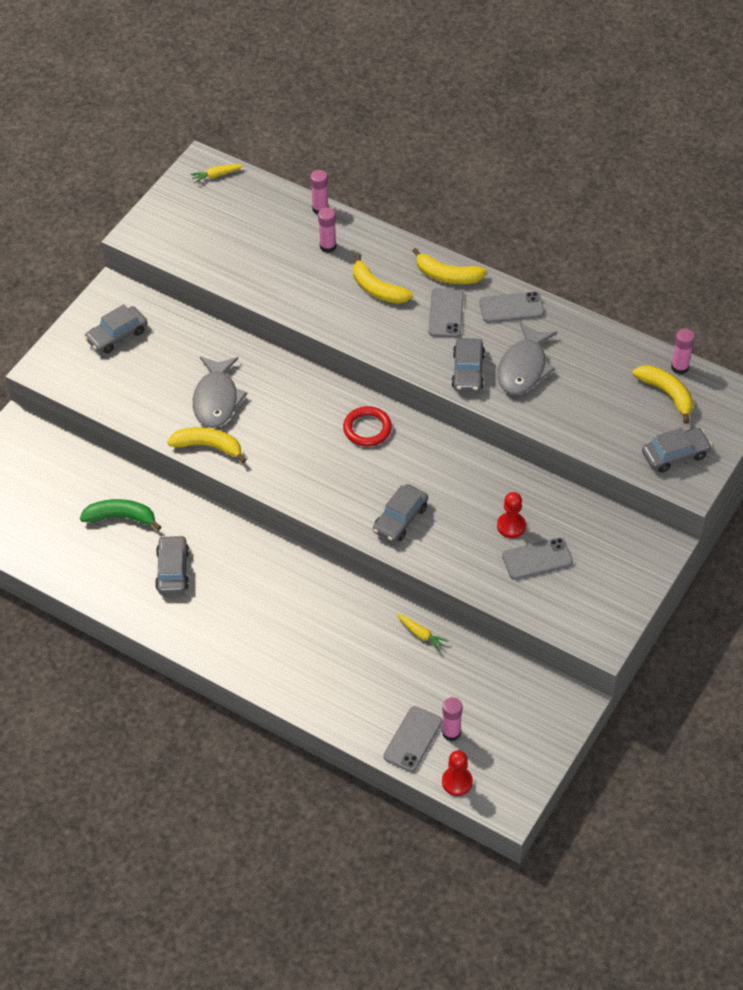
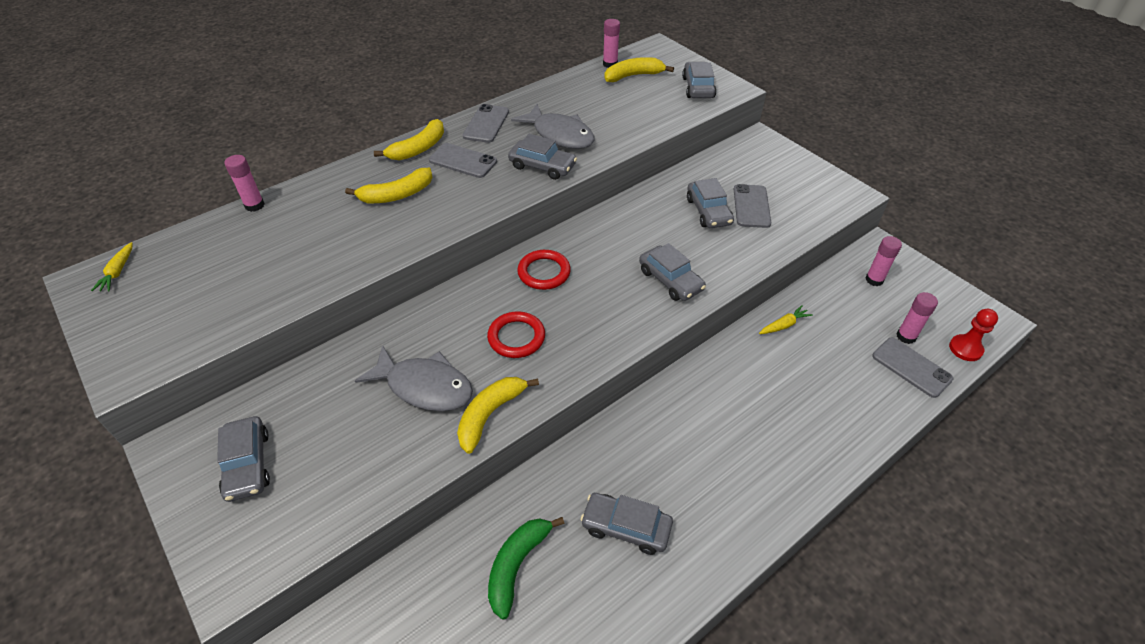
camera: 70 degrees left, 5 degrees down
(287, 436) = (516, 337): none -> red ring
(328, 246) = (310, 213): pink glue stick -> pink glue stick (874, 280)
(511, 526) = (708, 211): red pawn -> grey car

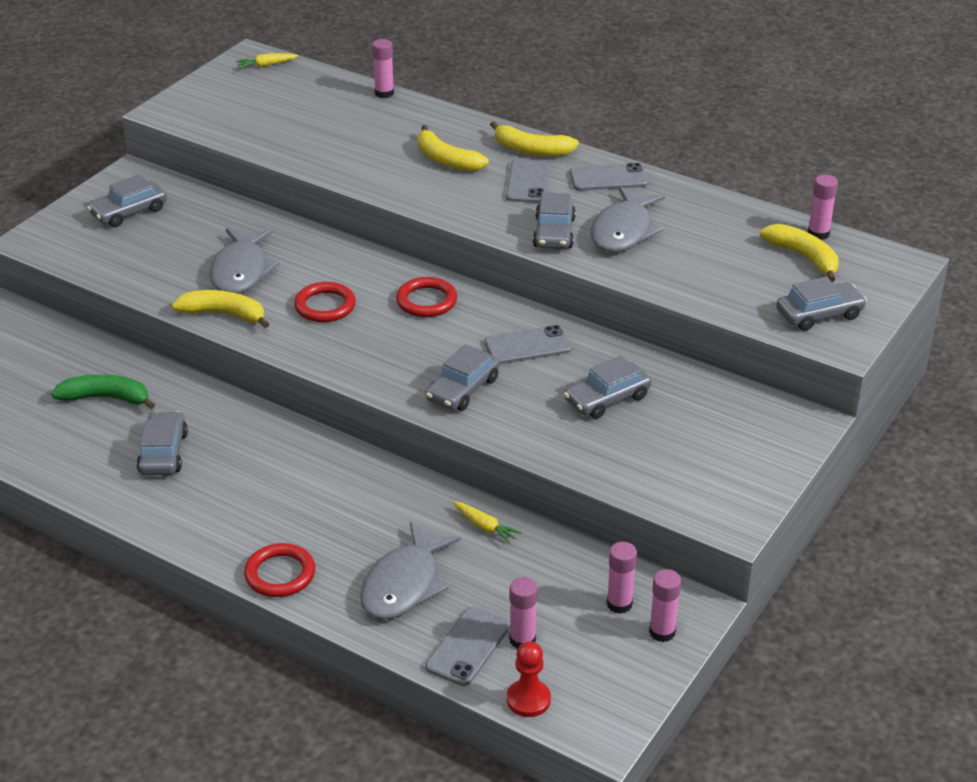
camera: 70 degrees right, 10 degrees down
(751, 206) = (641, 433): grey phone -> grey phone (527, 346)
(816, 467) = (280, 574): none -> red ring
(840, 387) = (404, 584): none -> grey fish
(902, 268) = (662, 632): none -> pink glue stick

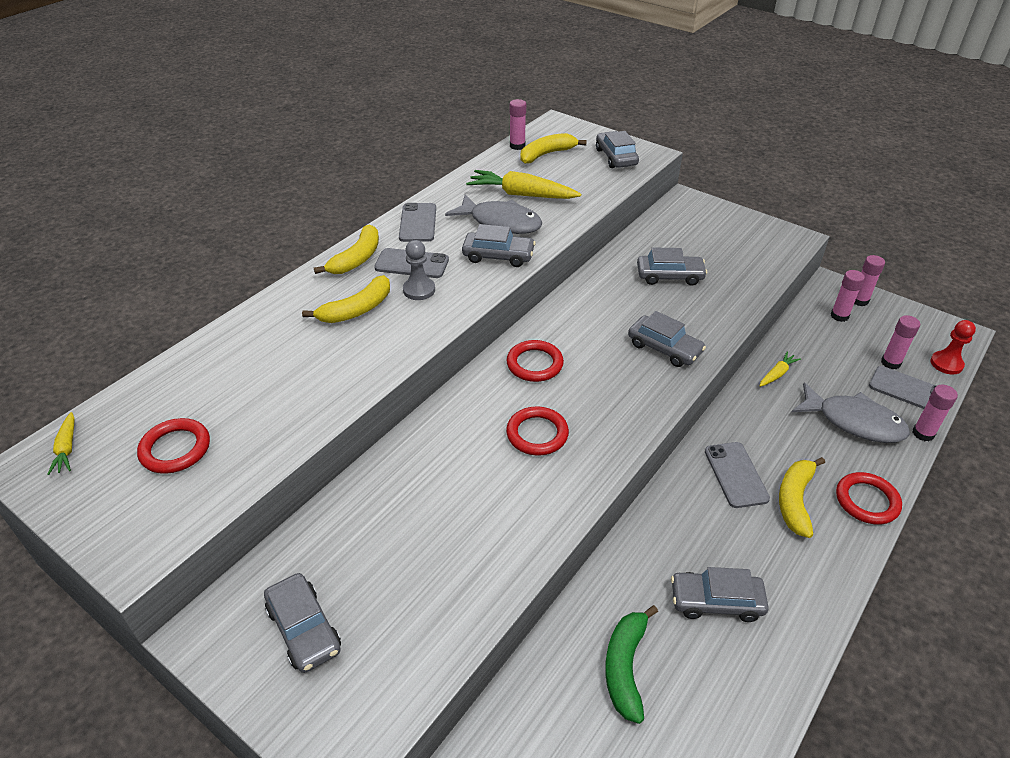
camera: 85 degrees left, 5 degrees up
(224, 314) = (547, 517): yellow banana -> yellow banana (795, 500)
(241, 271) = (464, 503): grey fish -> none
(264, 106) = (175, 449): none -> red ring
(384, 93) = (198, 347): pink glue stick -> pink glue stick (923, 433)
(483, 190) = (419, 290): none -> grey pawn
(527, 346) = (603, 309): grey phone -> grey phone (736, 475)
(607, 399) = (669, 276): grey car -> grey car turned 60 degrees counterclockwise
(692, 242) = (521, 194): none -> yellow carrot

